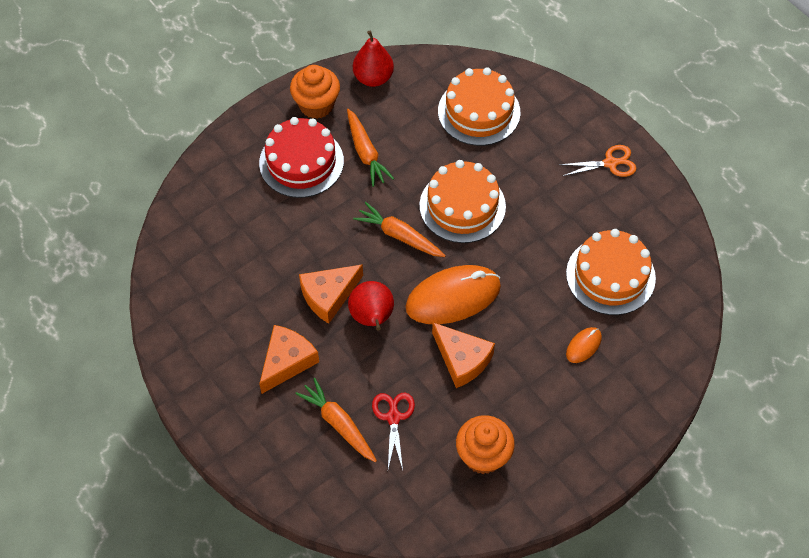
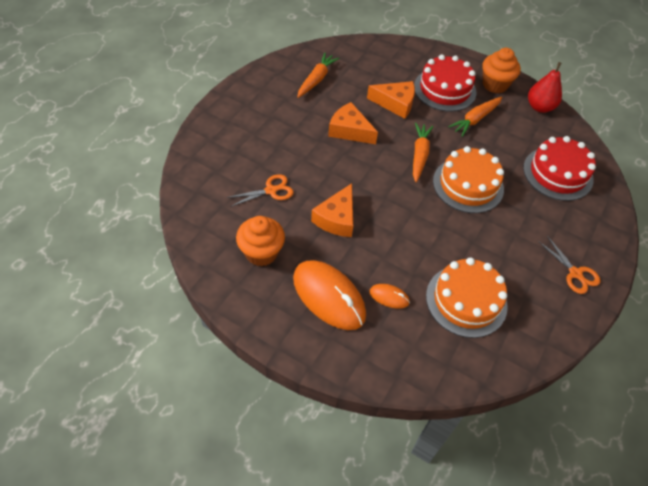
camera: 65 degrees right, 5 degrees down
(287, 361) = (288, 123): orange cheese -> orange cheese (395, 103)
(338, 424) = (253, 162): orange carrot -> orange carrot (316, 79)
(372, 318) = (344, 158): red pear -> none
(393, 417) = (271, 190): red scissors -> orange scissors
(453, 297) = (386, 199): orange mouse -> orange mouse (329, 296)
(479, 112) = (558, 173): orange cake -> red cake

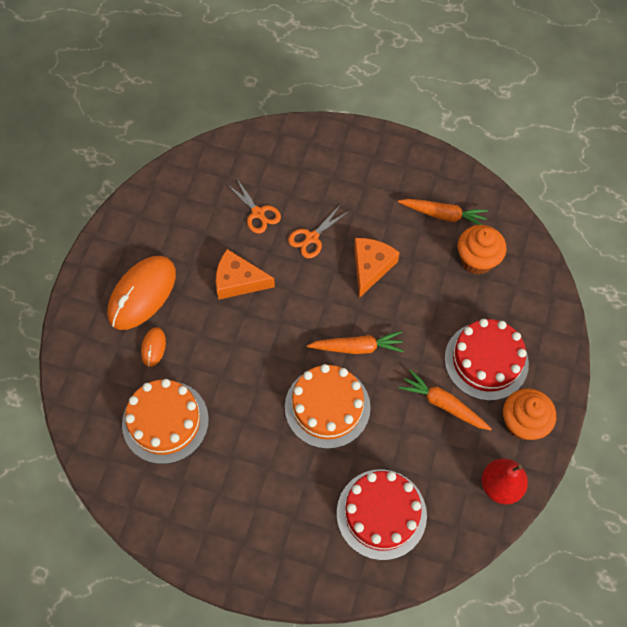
camera: 80 degrees right, 10 degrees up
(261, 252) = (179, 225): orange cupcake -> orange cupcake (477, 260)
(395, 103) = (435, 307): orange cheese -> none
(575, 273) = (228, 537): orange scissors -> orange scissors (312, 238)

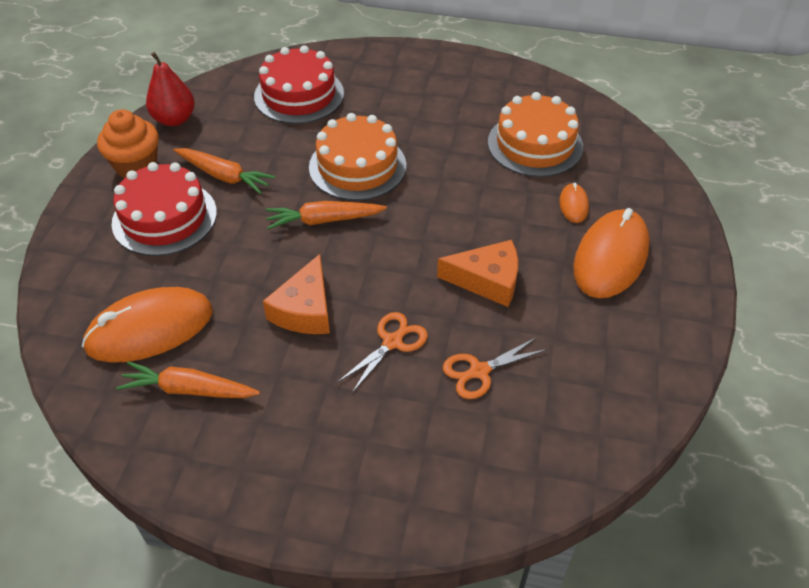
camera: 175 degrees right, 15 degrees down
(258, 213) = (479, 371): orange scissors -> orange scissors turned 75 degrees counterclockwise
(477, 260) = (150, 329): orange cupcake -> orange mouse

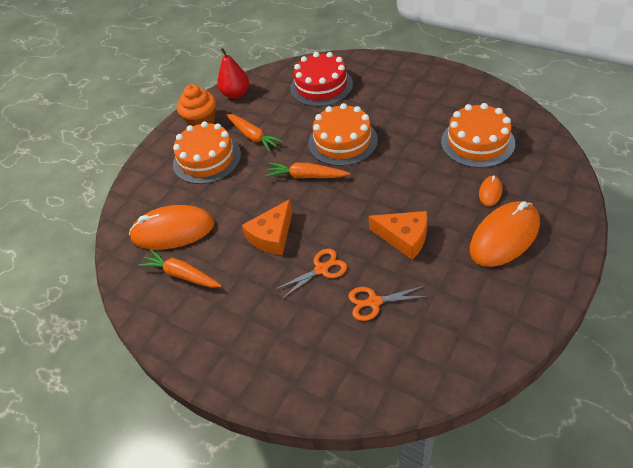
camera: 25 degrees right, 0 degrees up
(164, 217) = (207, 159): red cake -> orange cake

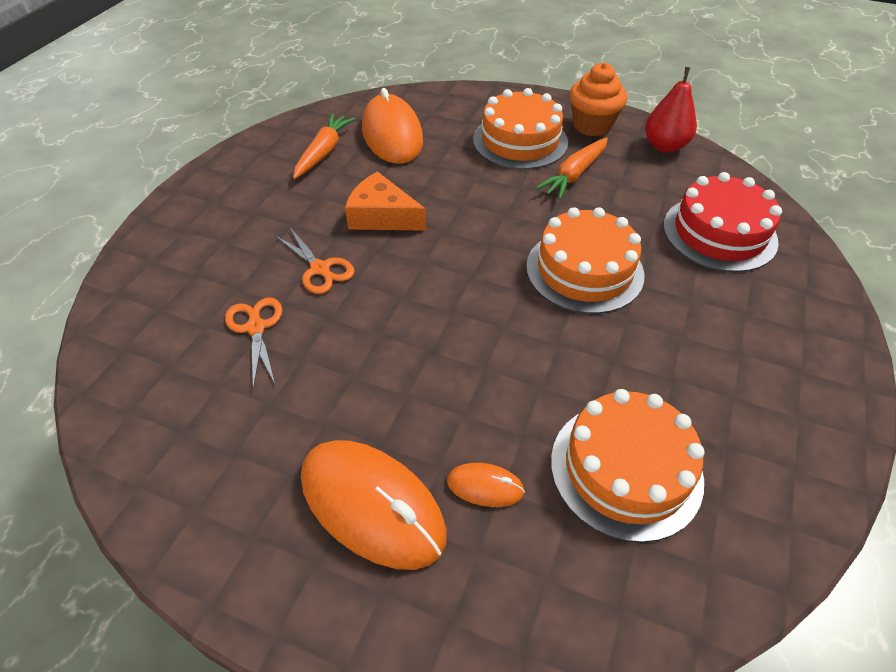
camera: 75 degrees right, 0 degrees up
(306, 176) = (498, 237): orange carrot -> none
(404, 238) = (374, 357): orange cheese -> none

